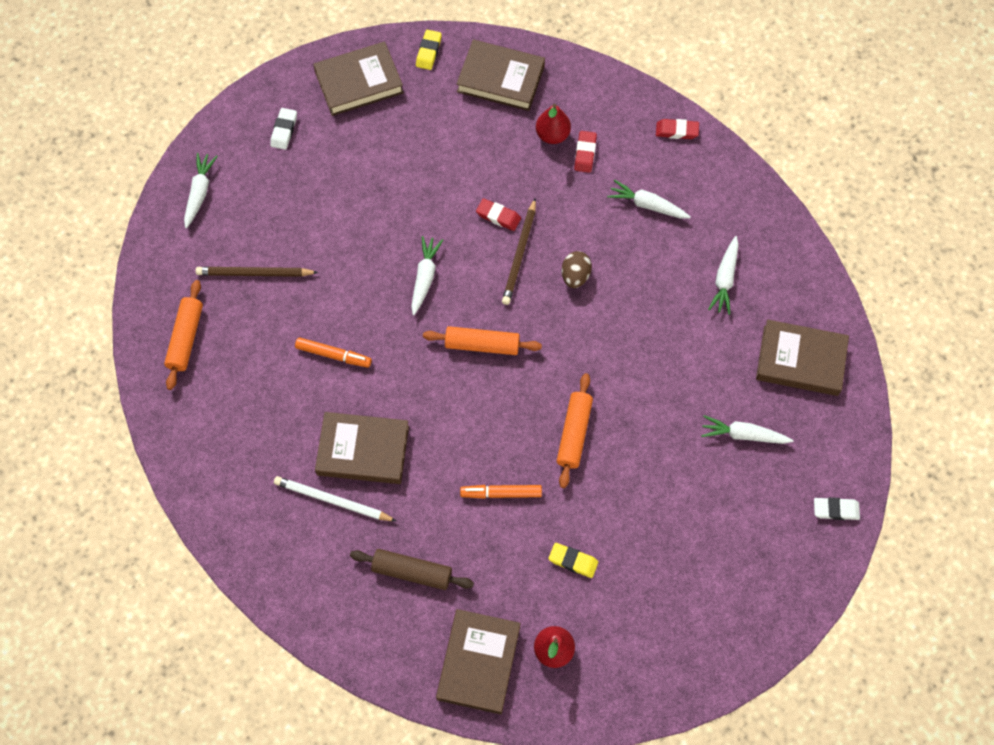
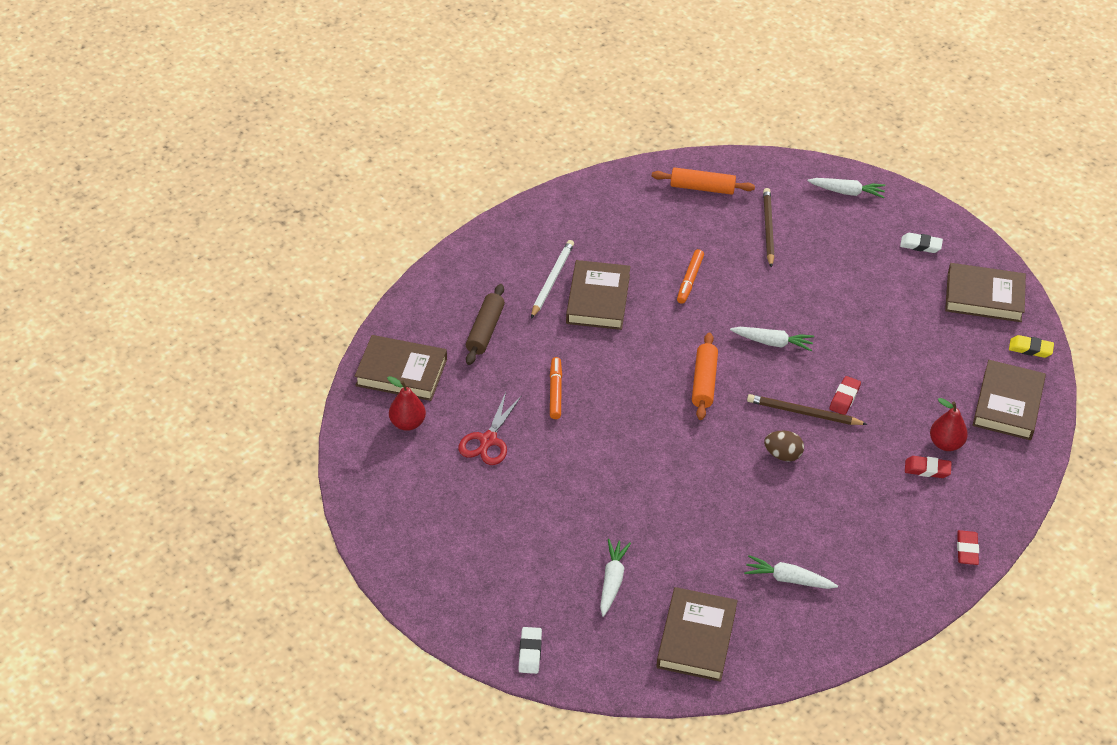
camera: 90 degrees right, 20 degrees down
(359, 82) = (984, 297): brown book -> brown book turned 60 degrees counterclockwise
(573, 561) = (488, 440): yellow eraser -> red scissors
(574, 433) = (614, 446): orange rolling pin -> none
(647, 205) = (871, 518): white carrot -> none

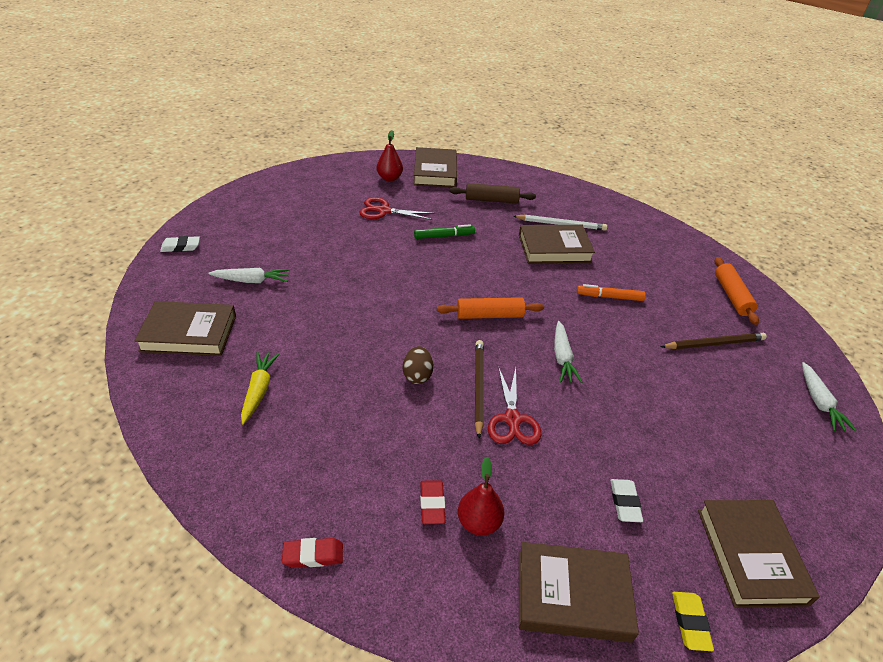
camera: 75 degrees right, 5 degrees down
(555, 392) = (444, 236): orange marker -> green marker
(788, 579) = (259, 390): white carrot -> yellow carrot
(844, 398) = (512, 419): red eraser -> red scissors
(920, 245) = (790, 478): white eraser -> white eraser (625, 502)

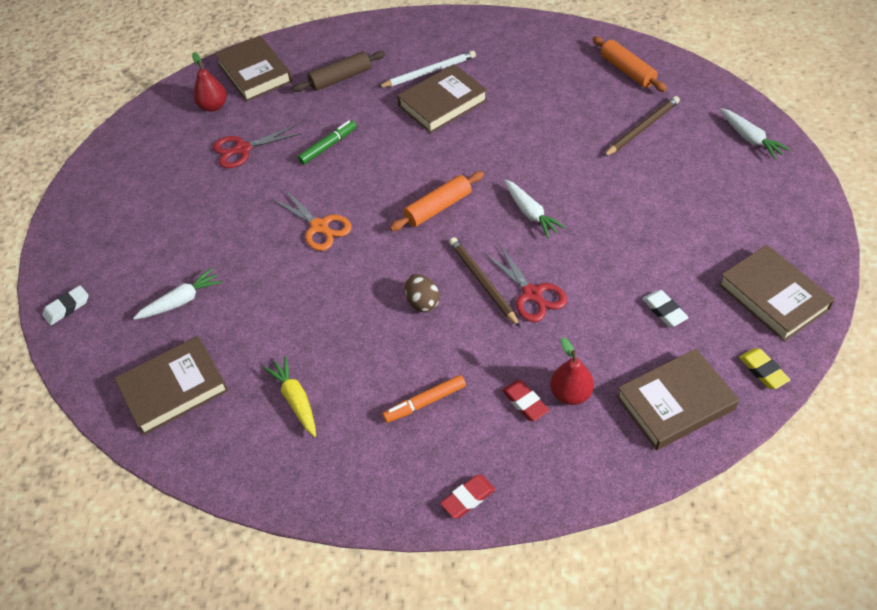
camera: 25 degrees left, 10 degrees up
(389, 283) = (319, 227): none -> orange scissors
(609, 297) = (528, 129): orange marker -> orange marker (425, 402)

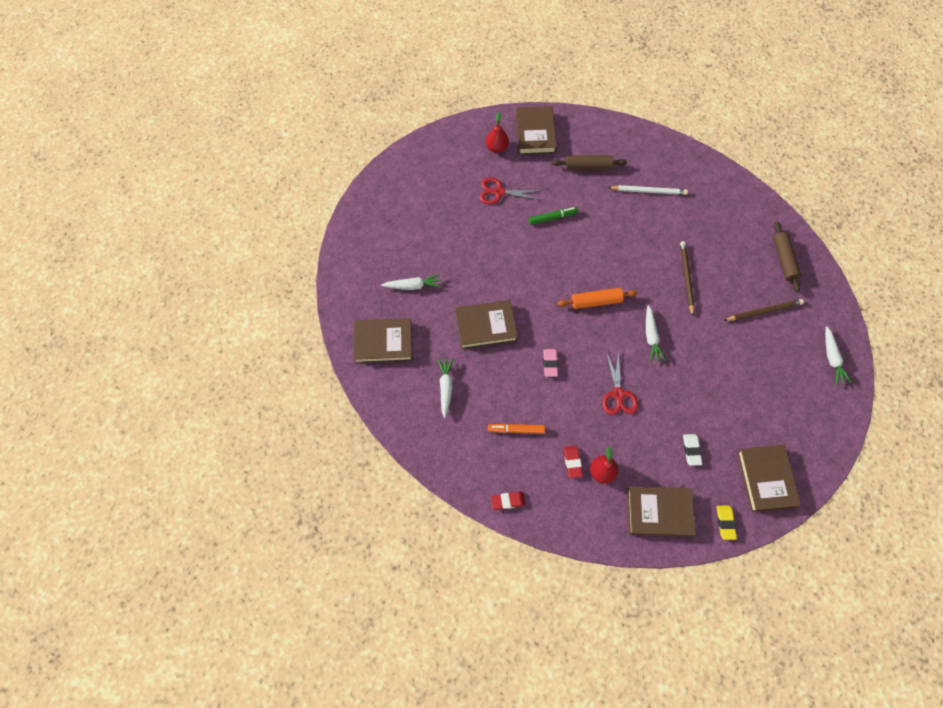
camera: 25 degrees right, 15 degrees up
(67, 307) = (348, 255): white eraser -> none
(295, 400) = (445, 387): yellow carrot -> white carrot
(319, 227) = (517, 276): orange scissors -> none
(422, 302) = (550, 363): brown egg -> pink eraser
(442, 103) = (643, 221): brown book -> brown book (485, 326)
(482, 282) = (593, 370): brown pencil -> brown pencil (686, 278)
(627, 71) = (783, 260): orange rolling pin -> brown rolling pin

